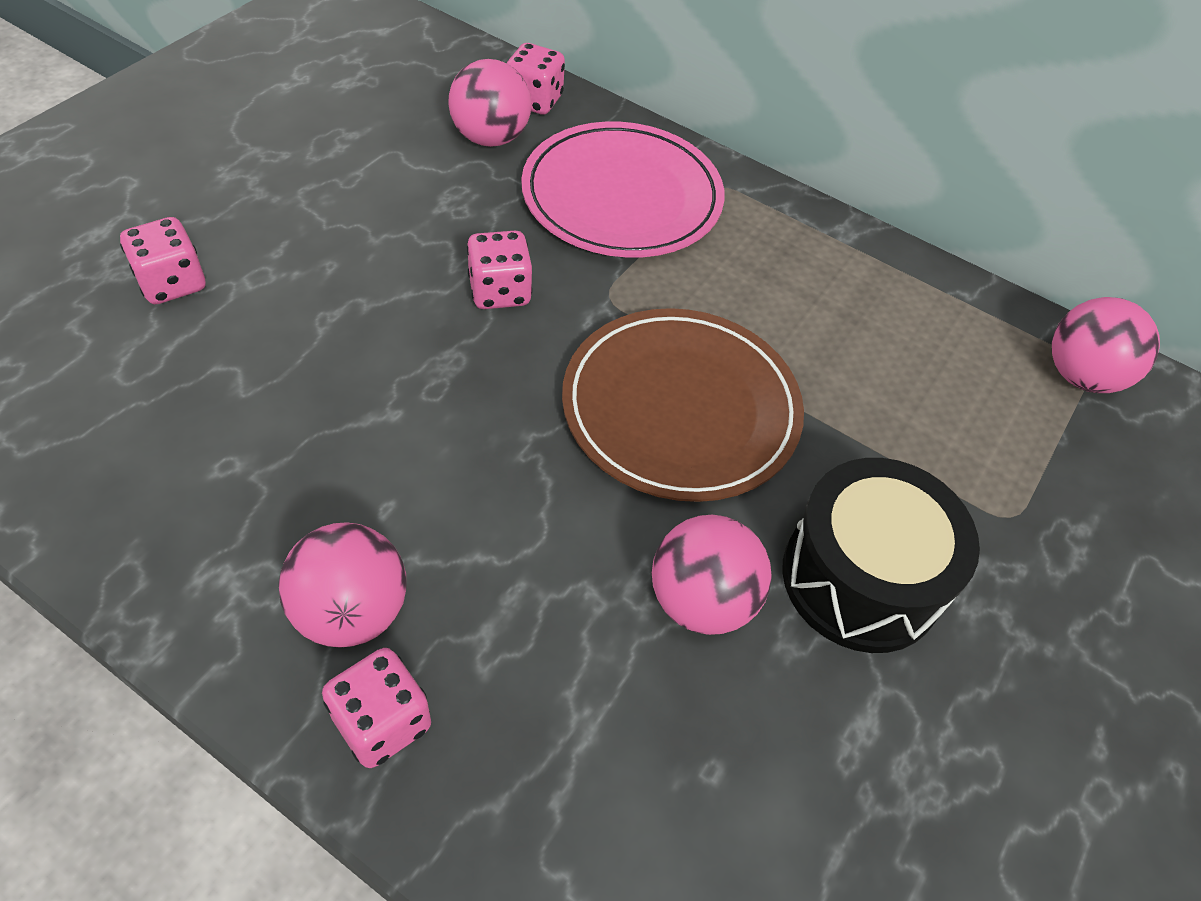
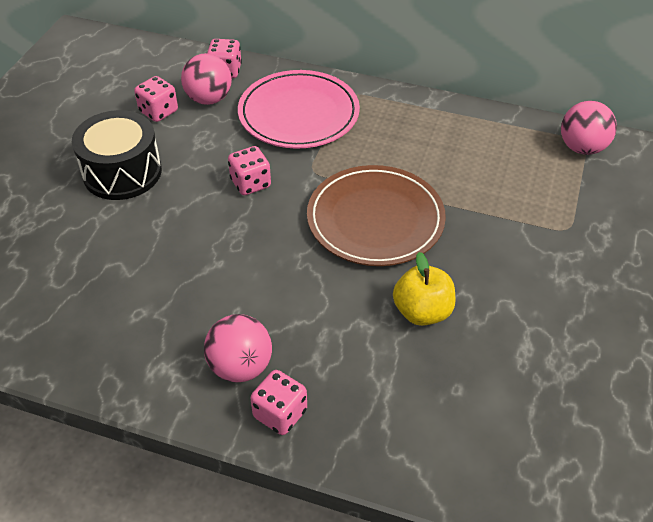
camera: 10 degrees left, 5 degrees down
(172, 283) = (59, 226): pink dice -> pink dice (159, 112)
(701, 600) = (422, 312): pink ball -> yellow apple
(861, 578) = (500, 279): black drum -> black drum (122, 172)

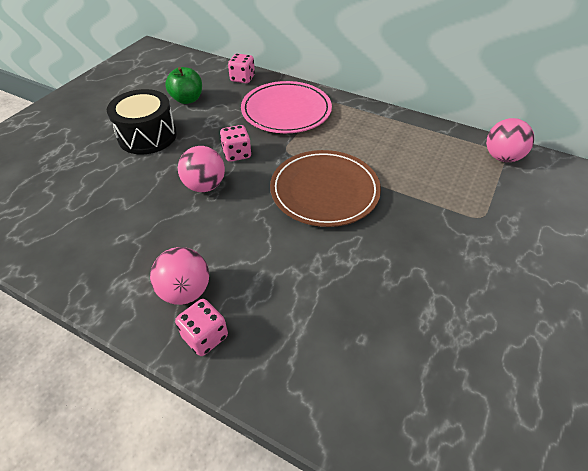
camera: 10 degrees right, 0 degrees up
(159, 112) = (187, 99): pink dice -> green apple
(209, 99) = (225, 95): pink ball -> pink ball (205, 186)
(422, 312) = (346, 268): yellow apple -> none

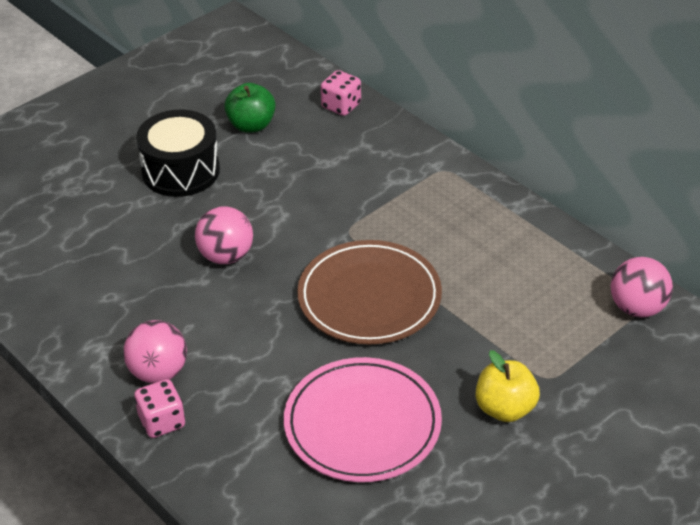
camera: 20 degrees right, 5 degrees down
(237, 154) = (283, 222): pink dice -> none
(286, 111) = (377, 172): pink plate -> pink plate (362, 424)
(468, 247) = (505, 408): none -> yellow apple

